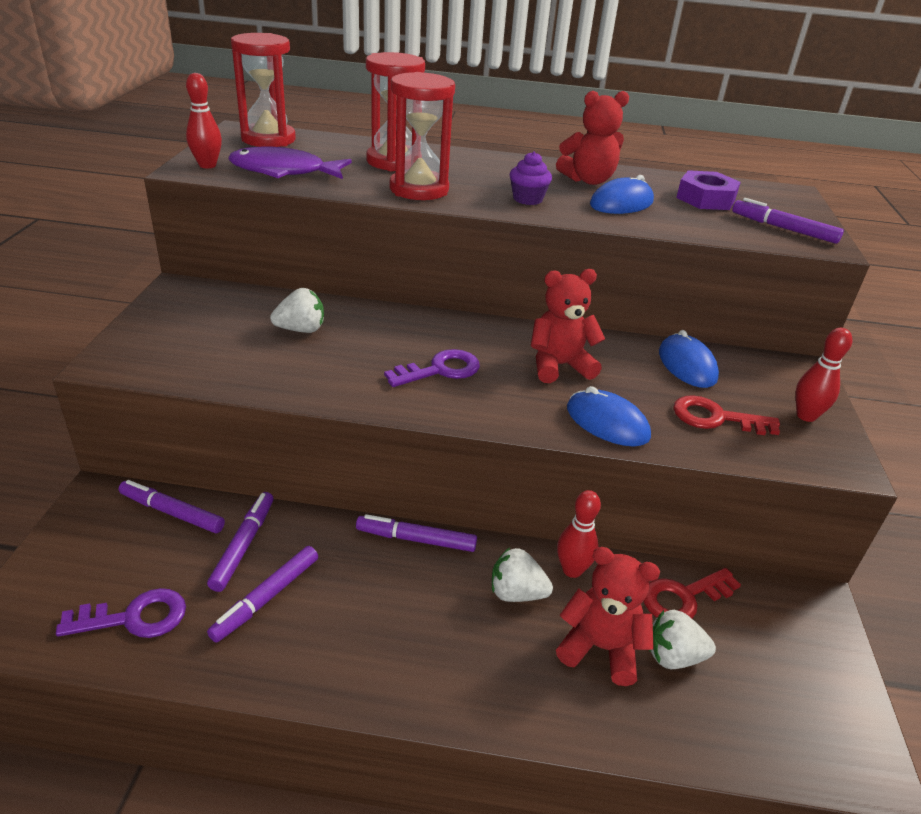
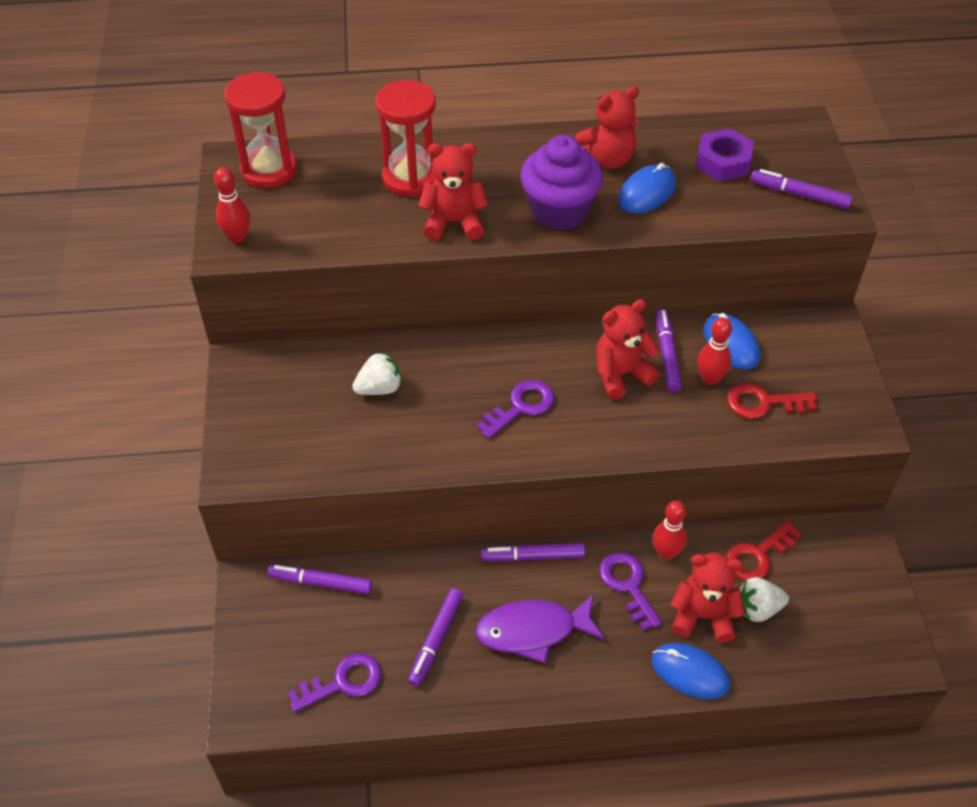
camera: 10 degrees left, 15 degrees up
(243, 545) = (395, 598): purple marker -> purple marker (667, 354)
(284, 171) = (315, 227): purple fish -> purple fish (533, 631)
(419, 189) = (454, 222): red hourglass -> red teddy bear
(516, 593) = (628, 585): white strawberry -> purple key
(527, 199) = (559, 210): purple cupcake -> purple cupcake, size x1.97
(607, 422) = (676, 432): blue mouse -> blue mouse (690, 672)
(806, 416) = (837, 380): red bowling pin -> red bowling pin (710, 378)

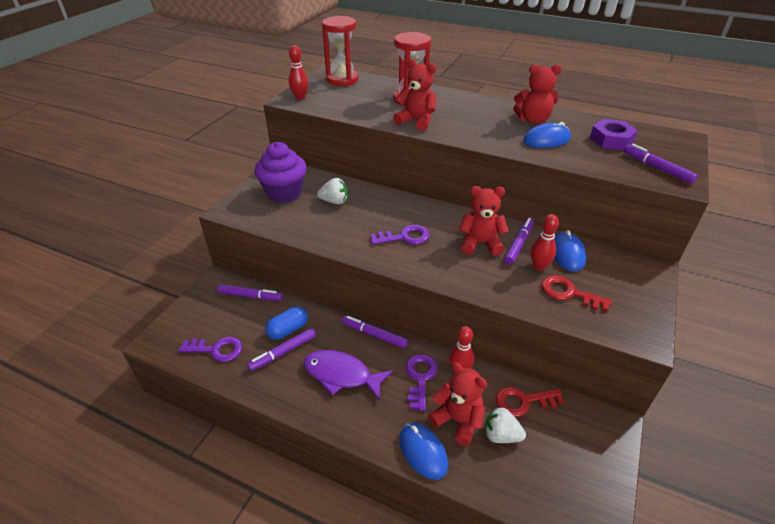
camera: 30 degrees right, 10 degrees down
(320, 582) = (250, 296): purple marker -> purple marker turned 150 degrees clockwise
(416, 606) = (288, 330): none -> blue capsule
(559, 210) = (483, 133): purple cupcake -> purple cupcake (284, 193)

